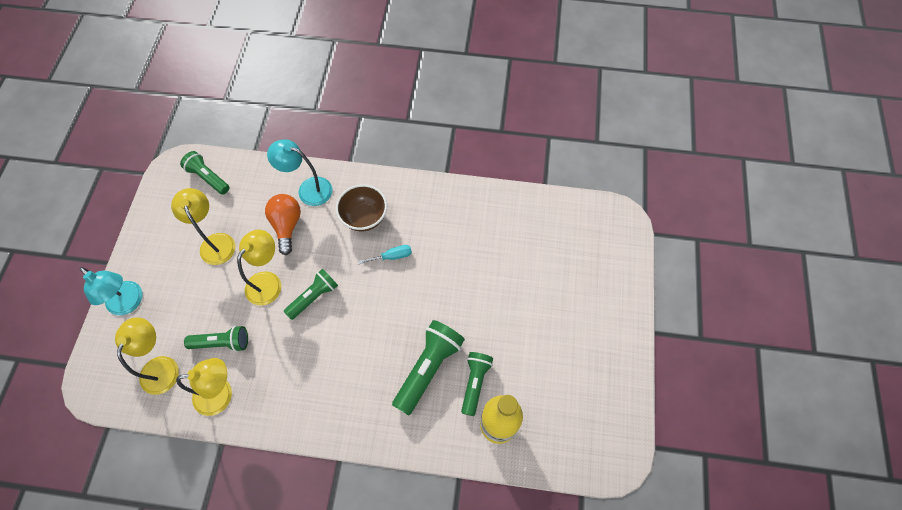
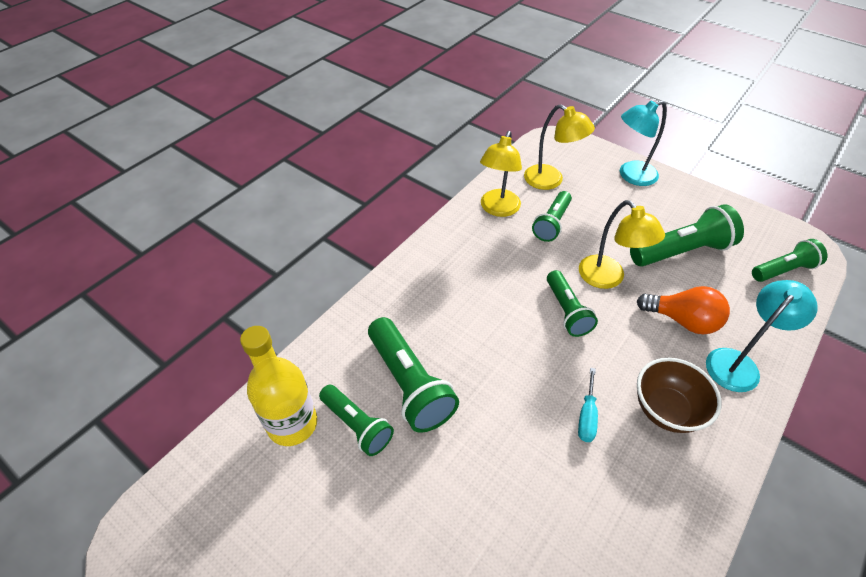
camera: 120 degrees right, 15 degrees down
(215, 242) = (681, 251): yellow lamp -> green flashlight

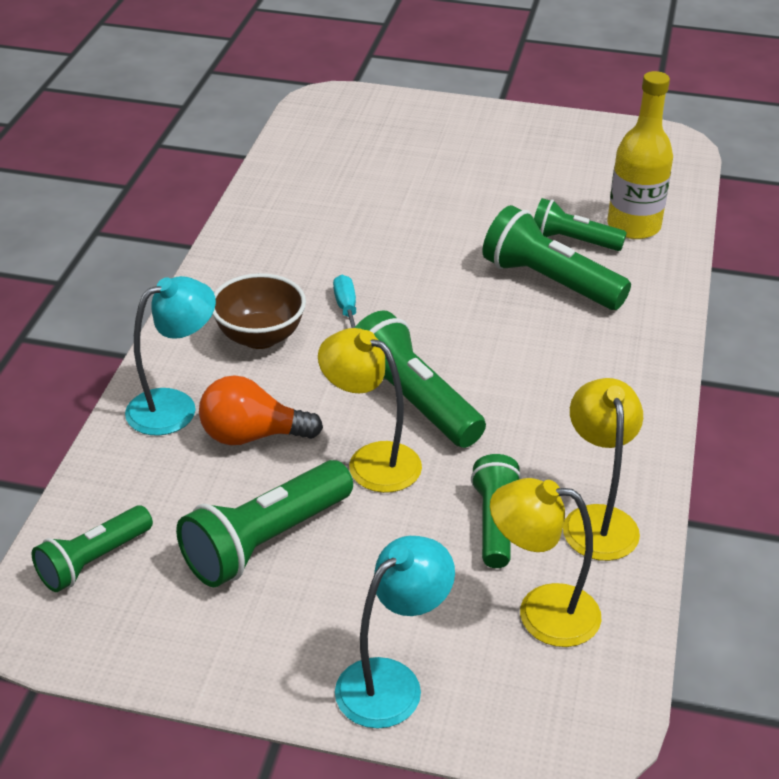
camera: 155 degrees right, 10 degrees down
(567, 311) = (412, 401): green flashlight -> green flashlight, size x1.54
(738, 363) = (175, 406): turquoise lamp -> turquoise lamp turned 150 degrees counterclockwise

